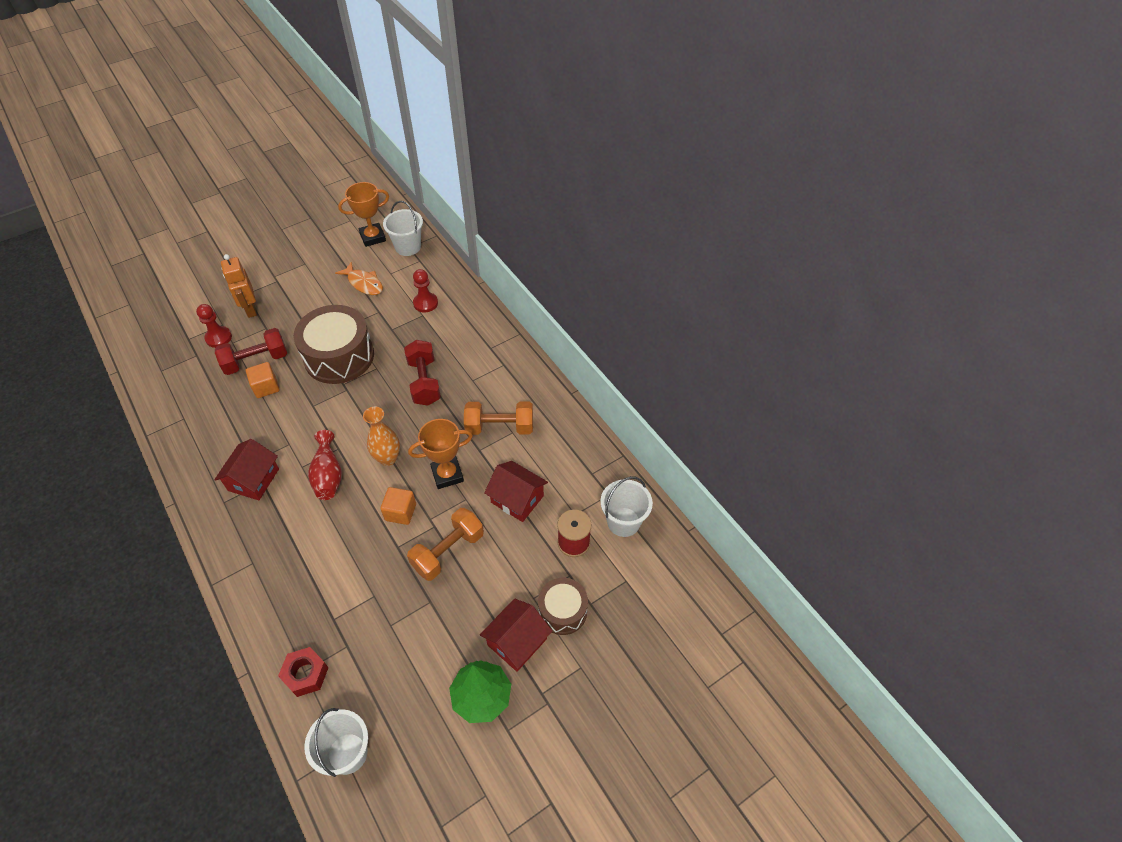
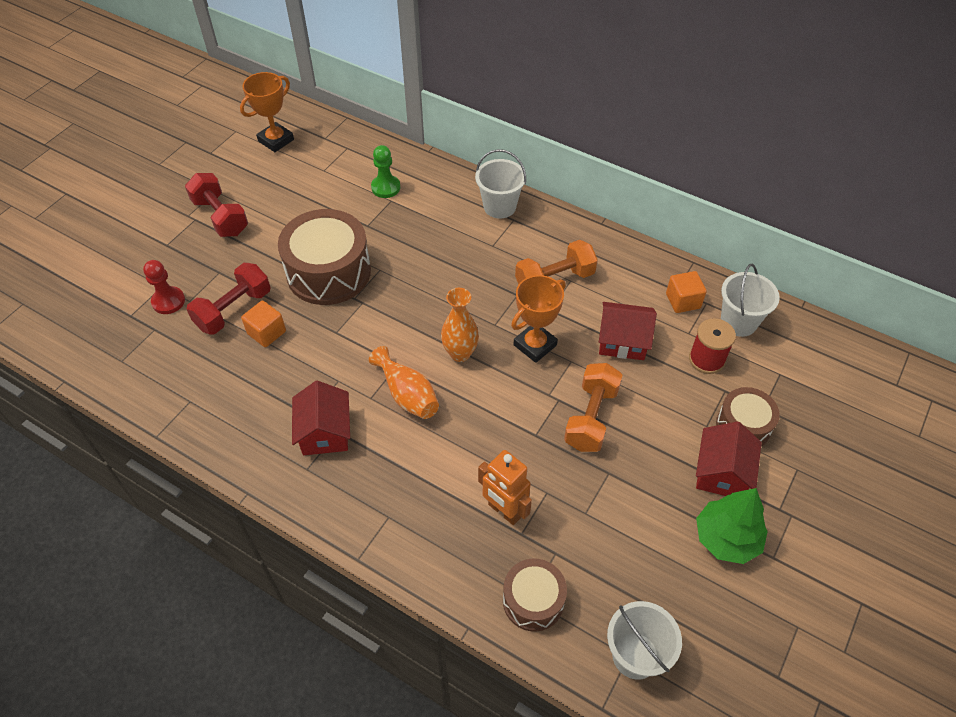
camera: 25 degrees left, 0 degrees up
(250, 309) = (185, 259): orange robot -> orange robot (504, 511)
(305, 674) = (533, 600): red nut -> brown drum
(328, 475) = (407, 395): red vase -> orange vase
(364, 283) = (301, 190): orange fish -> none
(400, 512) = (513, 400): orange cube -> orange cube (683, 301)
(408, 247) = (323, 138): white bucket -> white bucket (499, 206)
(424, 382) = (442, 265): red dumbbell -> red dumbbell (220, 217)
(425, 303) = (386, 187): red pawn -> green pawn

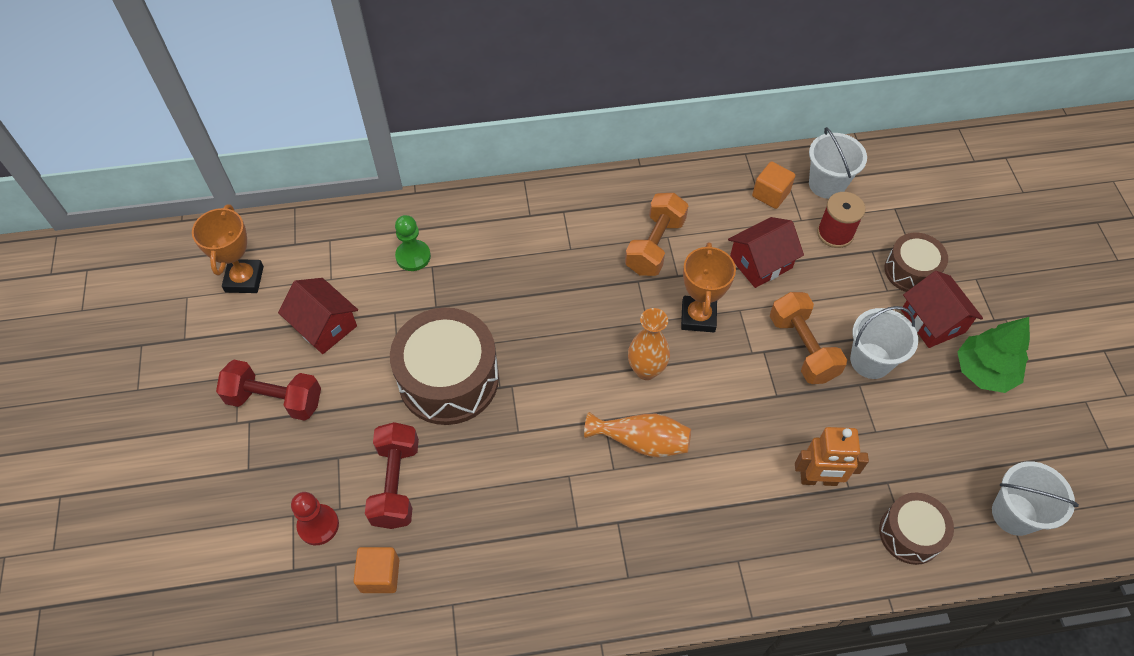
camera: 40 degrees left, 5 degrees up
(266, 332) = (453, 481): orange cube -> orange cube (380, 575)
(325, 432) = (608, 531): red house -> red house (324, 326)
(499, 206) = (538, 206): white bucket -> white bucket (870, 360)

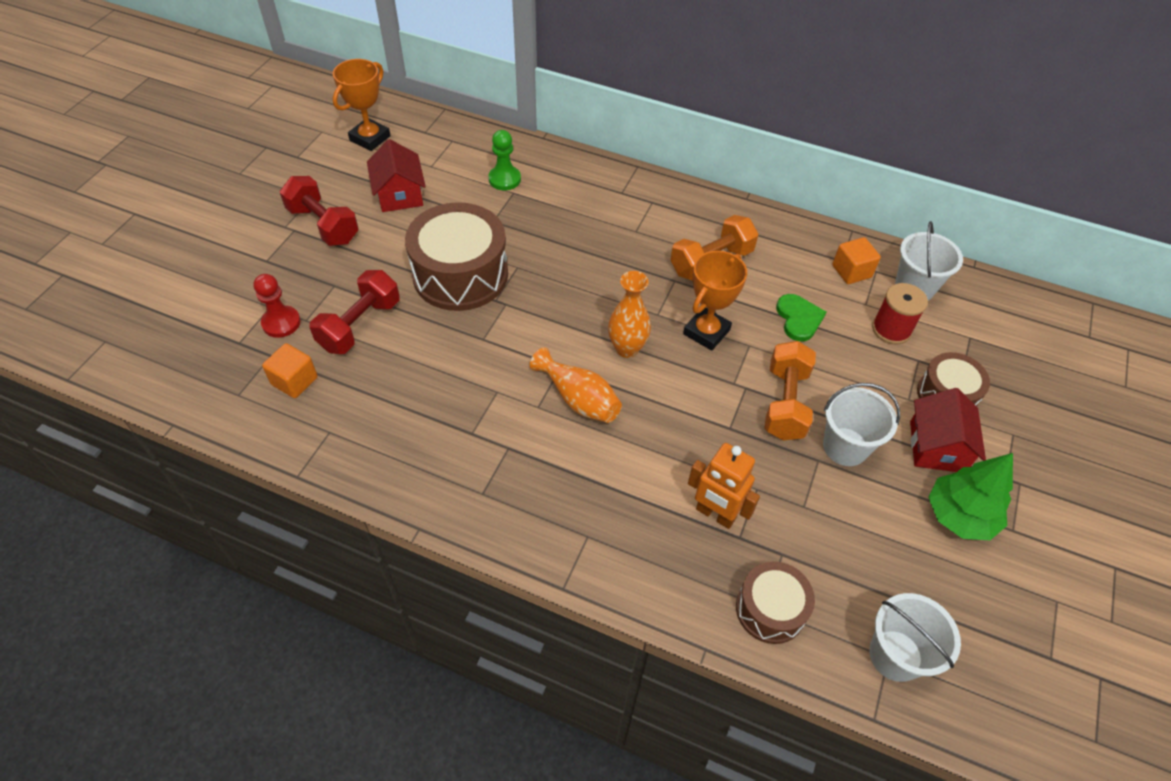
camera: 30 degrees right, 5 degrees down
(760, 263) = (799, 319): red house -> green heart

